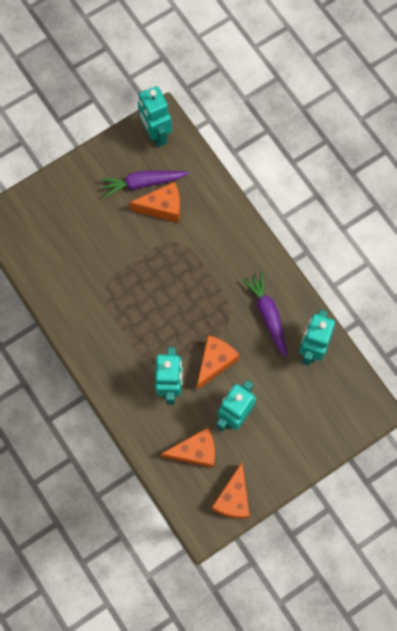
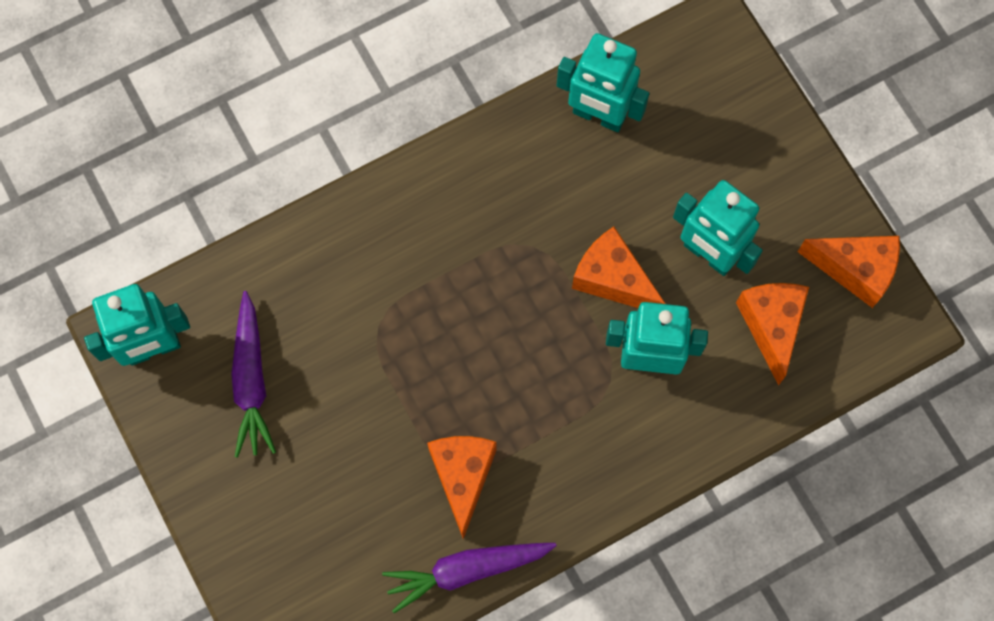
camera: 85 degrees left, 0 degrees up
(162, 207) = (306, 347): orange cheese -> orange cheese (462, 477)
(268, 315) = (532, 181): purple carrot -> purple carrot (467, 570)

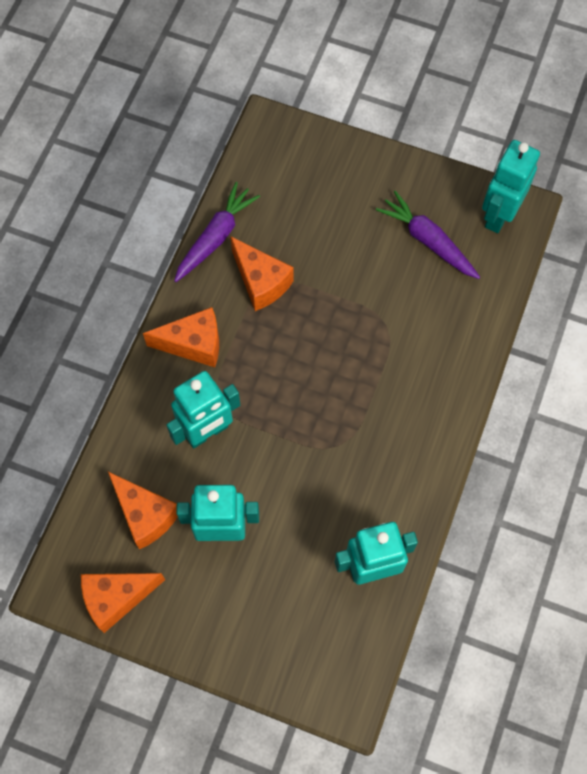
camera: 140 degrees right, 5 degrees down
(612, 279) = (270, 464): orange cheese -> orange cheese (194, 344)

